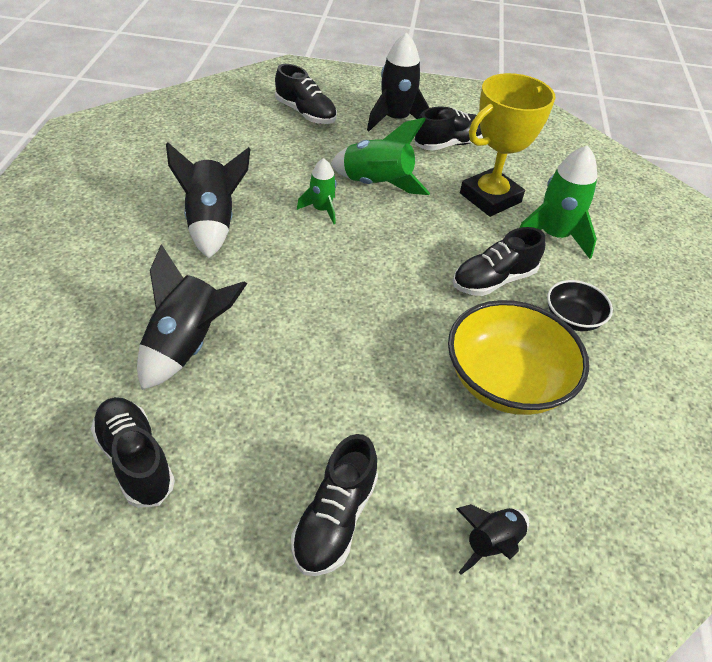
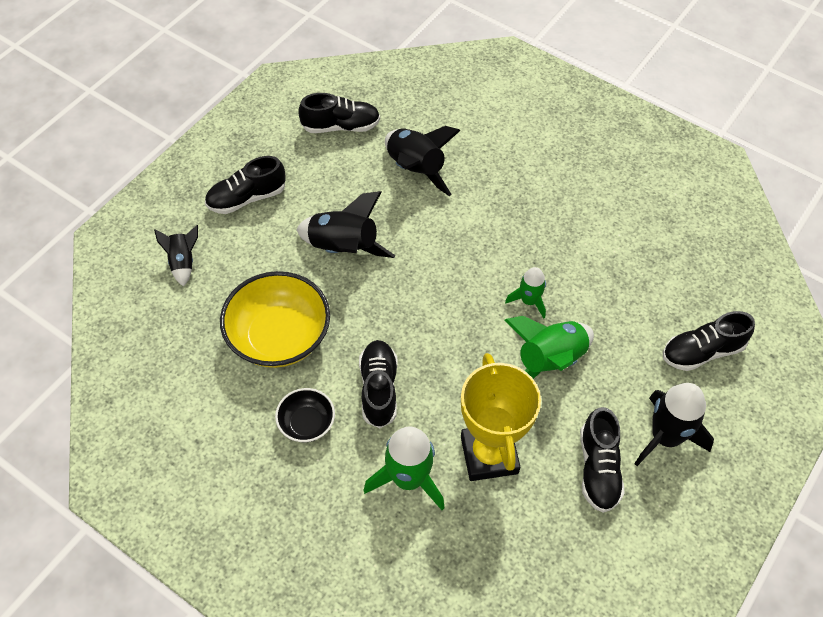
camera: 120 degrees right, 10 degrees up
(212, 223) = (541, 219): black rocket -> black rocket (343, 248)
(335, 519) = (246, 198): black shoe -> black shoe turned 75 degrees counterclockwise

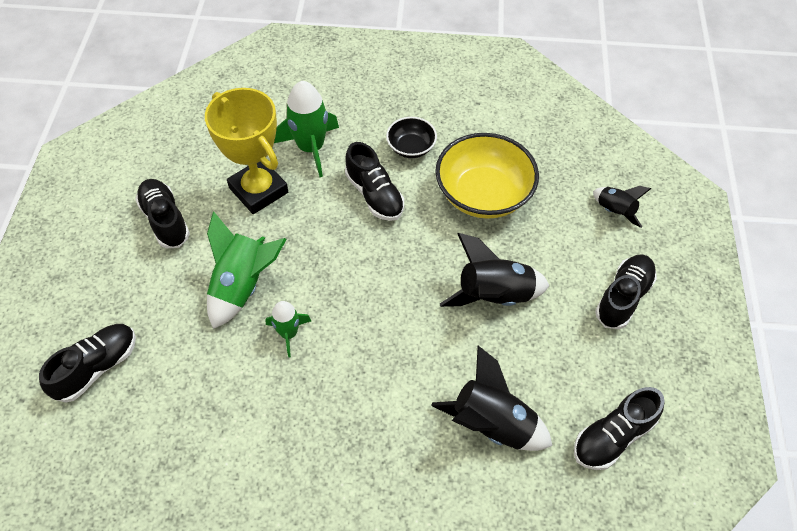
camera: 150 degrees right, 0 degrees up
(665, 437) = (114, 271): black rocket -> none

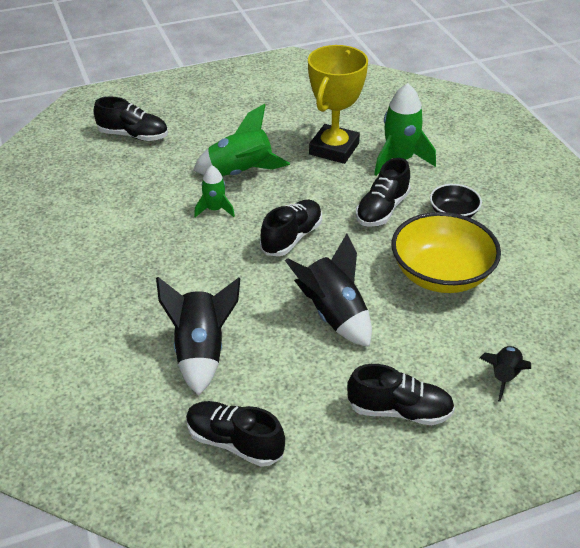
camera: 65 degrees right, 15 degrees down
(165, 220) = (271, 117): black shoe -> black shoe (291, 238)

